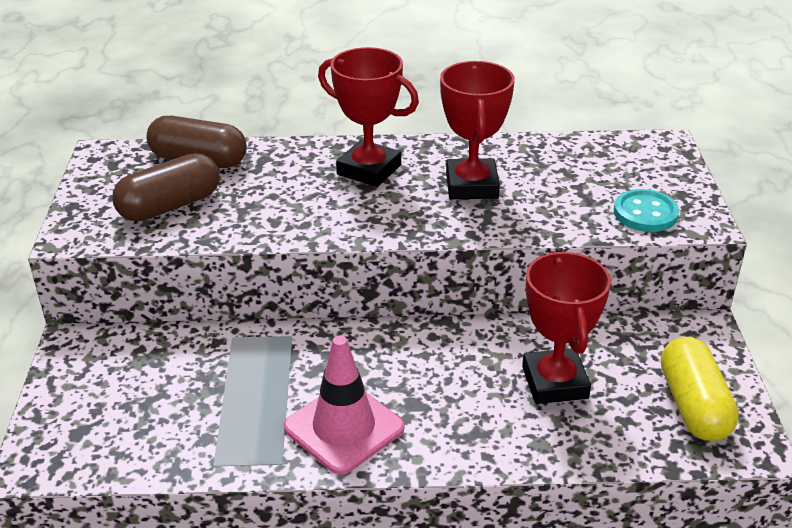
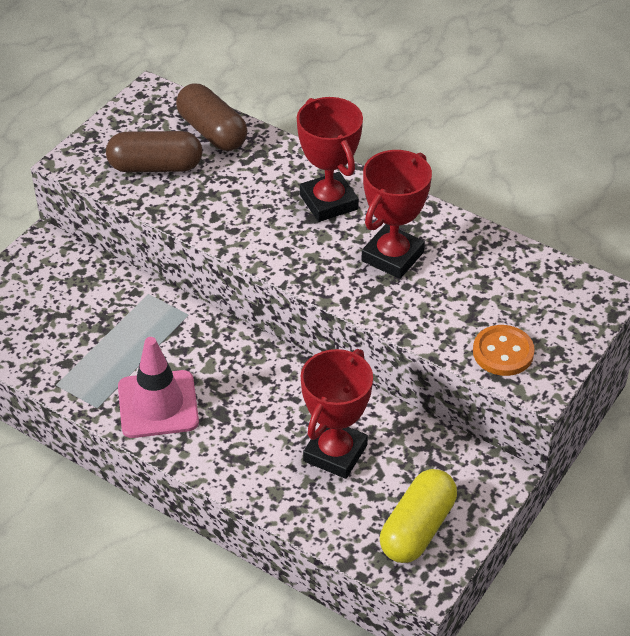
camera: 35 degrees right, 10 degrees up
(645, 213) = (503, 352): turquoise button -> orange button

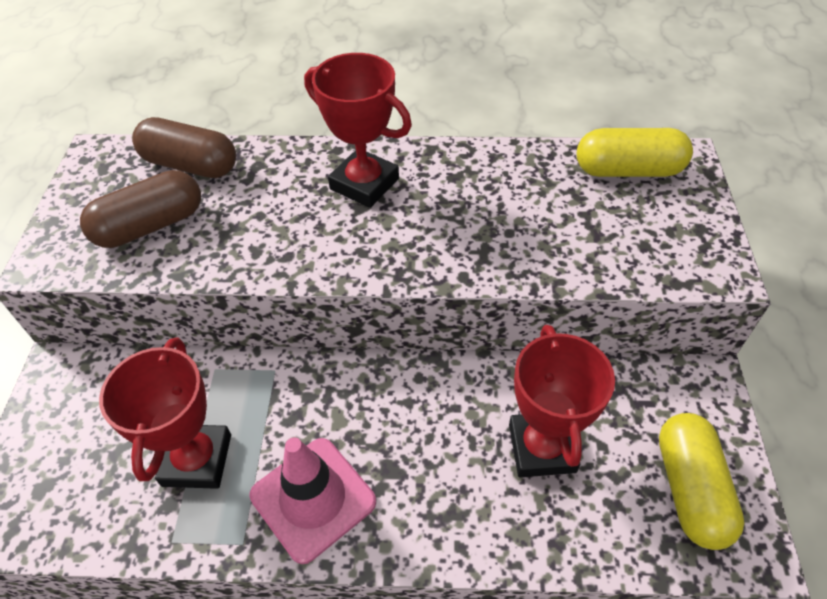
camera: 30 degrees left, 5 degrees up
(392, 256) = (471, 209): red trophy -> red trophy (197, 460)
(503, 352) = (658, 255): orange button -> none
(546, 283) = (628, 170): none -> yellow capsule

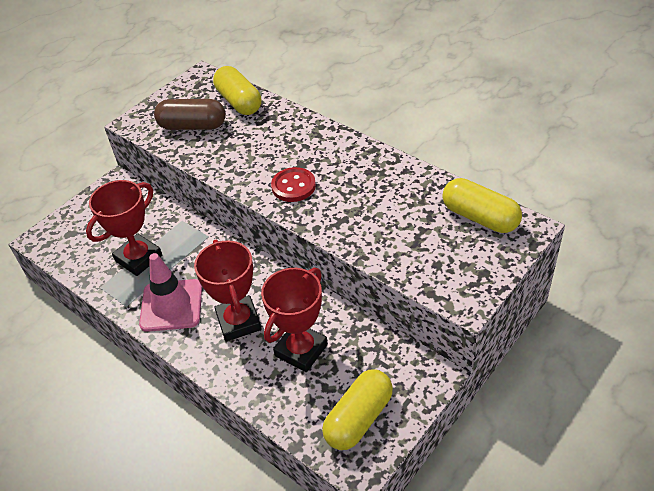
camera: 40 degrees right, 5 degrees down
(190, 165) = (239, 102): brown capsule -> yellow capsule
(364, 184) = (316, 153): red trophy -> red trophy (238, 322)
(379, 239) = (293, 186): none -> red button

